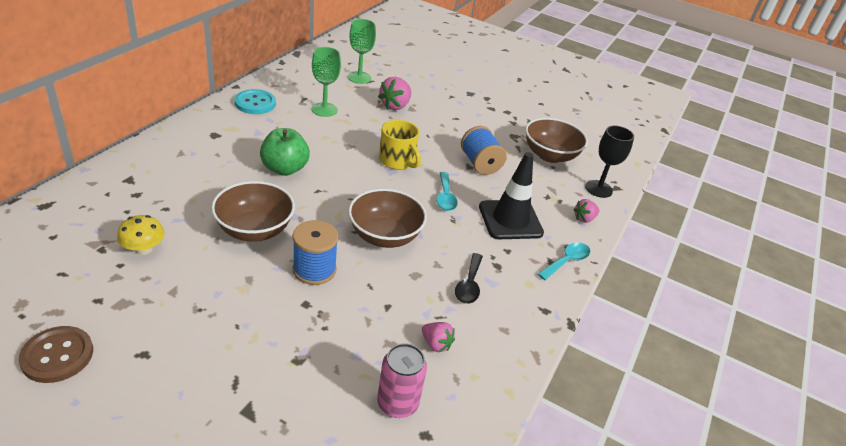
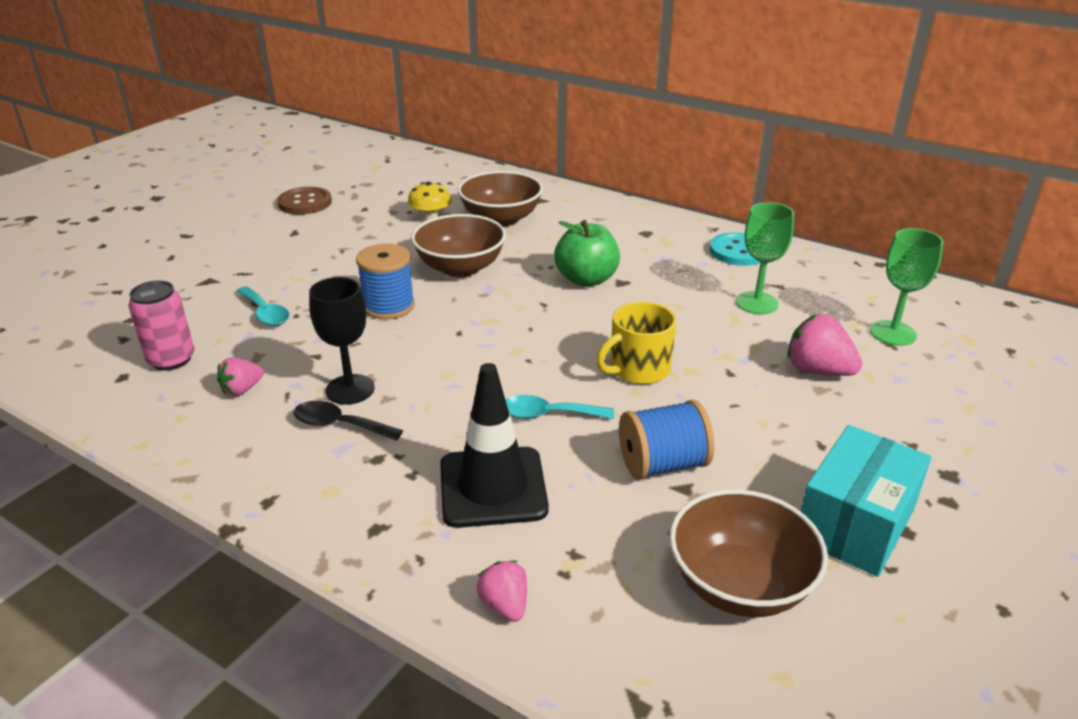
camera: 100 degrees right, 5 degrees down
(384, 236) = (449, 355): brown bowl -> brown bowl (501, 219)
(506, 122) = (854, 524): none -> turquoise box
(567, 261) = (376, 550): turquoise spoon -> turquoise spoon (265, 313)
(598, 189) = (624, 661): black goblet -> black goblet (350, 389)

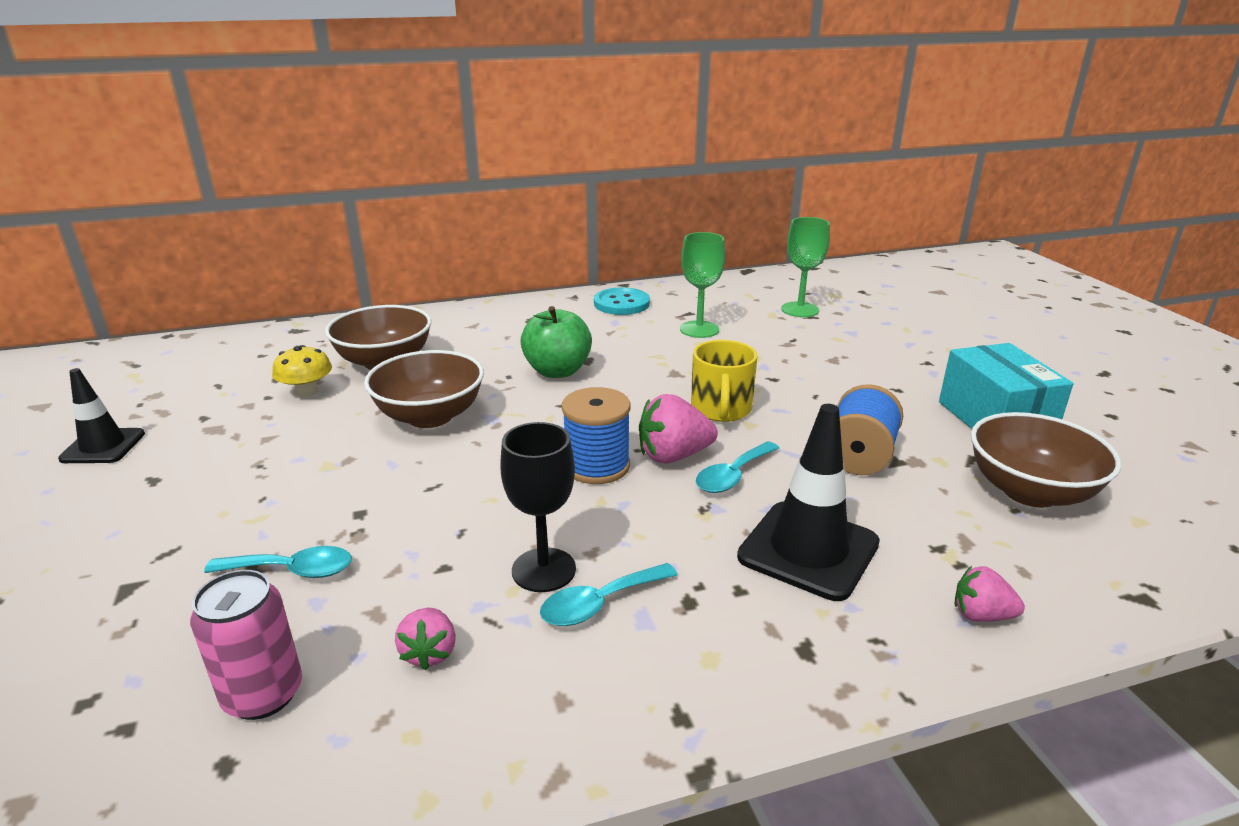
camera: 50 degrees left, 5 degrees down
(305, 203) = (103, 446): brown button -> black traffic cone
(339, 425) = (599, 603): black spoon -> turquoise spoon
(388, 306) = (426, 482): blue spool -> blue spool (597, 466)
(817, 370) = (811, 350): pink strawberry -> pink strawberry (673, 456)

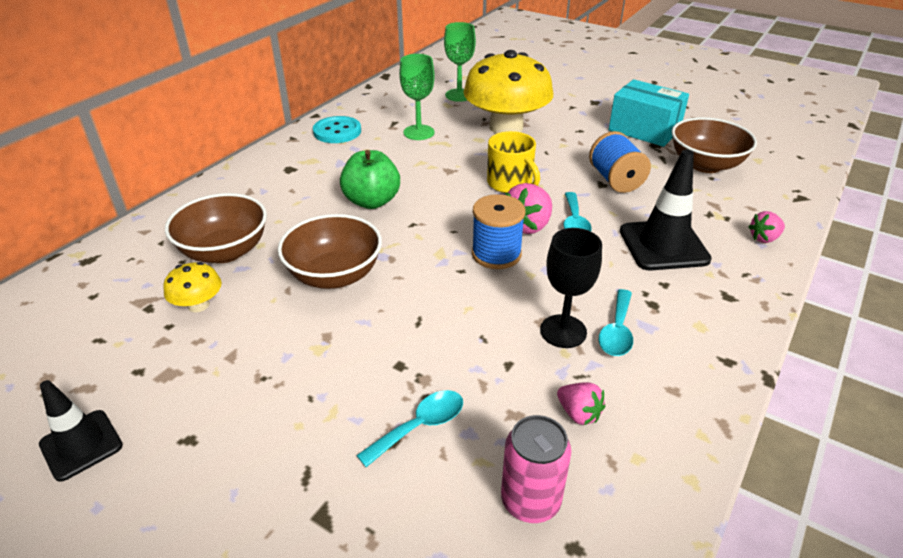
camera: 40 degrees left, 10 degrees up
(805, 356) = (506, 127): none -> yellow mushroom

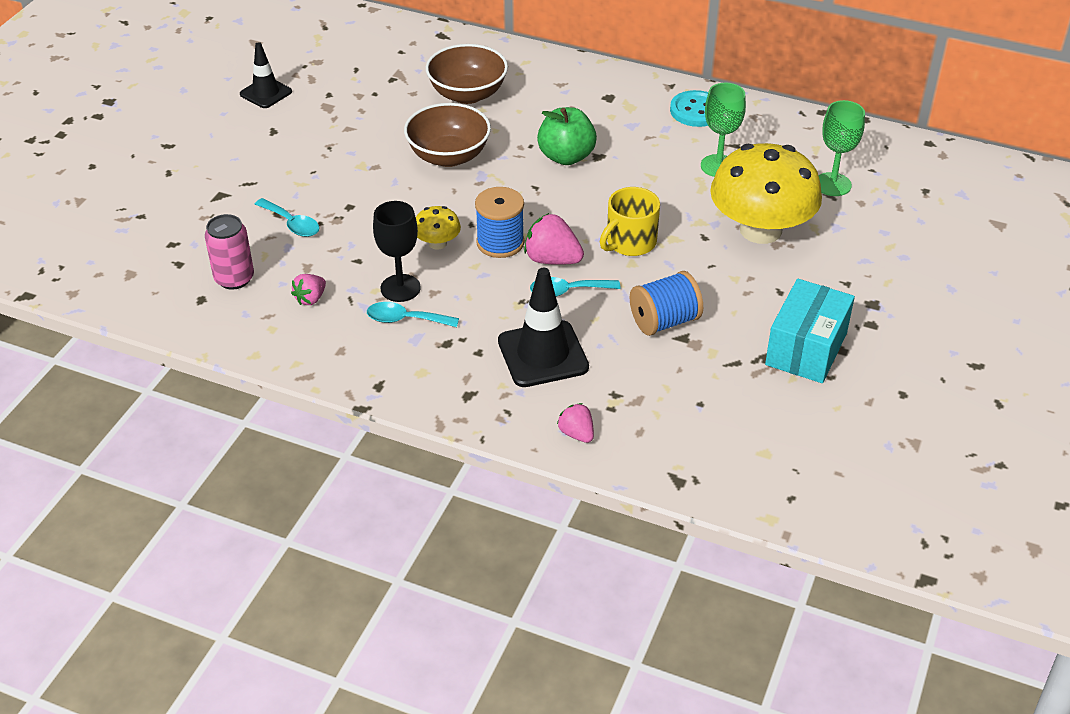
camera: 80 degrees right, 5 degrees up
(198, 305) = (399, 100): yellow mushroom -> yellow mushroom (437, 243)
(705, 165) = (731, 400): brown bowl -> none

